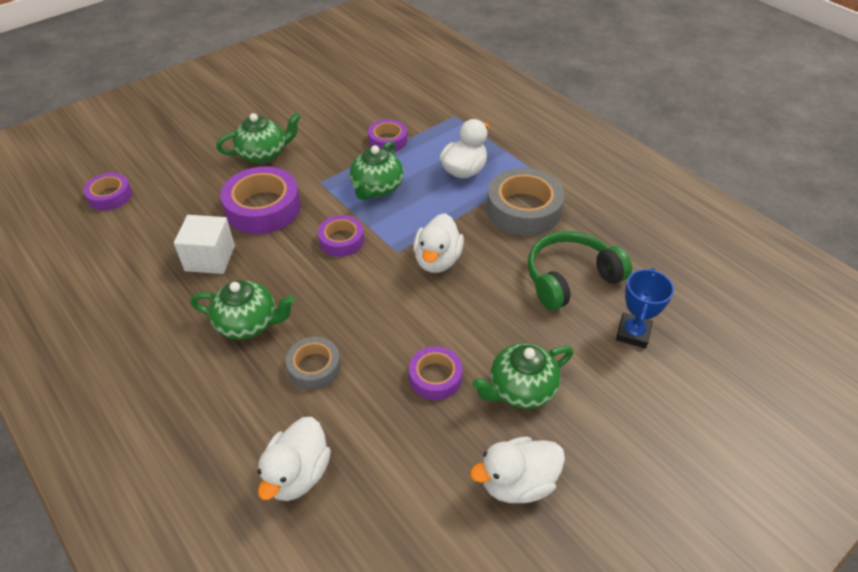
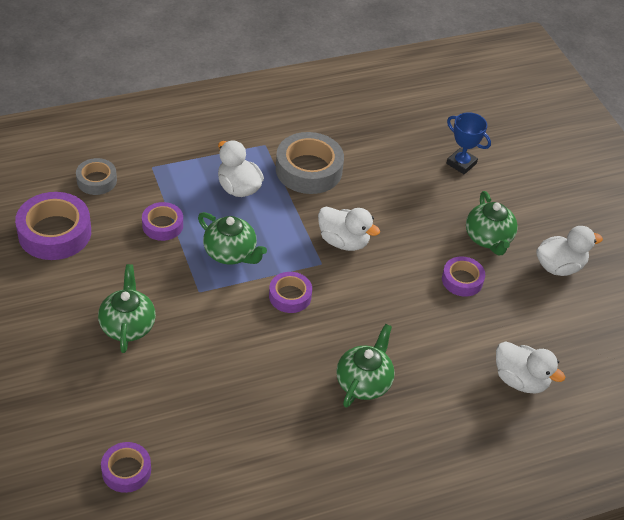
camera: 75 degrees left, 0 degrees up
(210, 258) = (269, 396): white cube -> none
(263, 208) = (215, 343): purple tape -> purple tape (54, 233)
(314, 367) = (427, 349): grey tape -> grey tape (96, 180)
(517, 483) = (559, 267): white duck -> white duck turned 105 degrees counterclockwise
(570, 278) = (397, 173): green headphones -> none

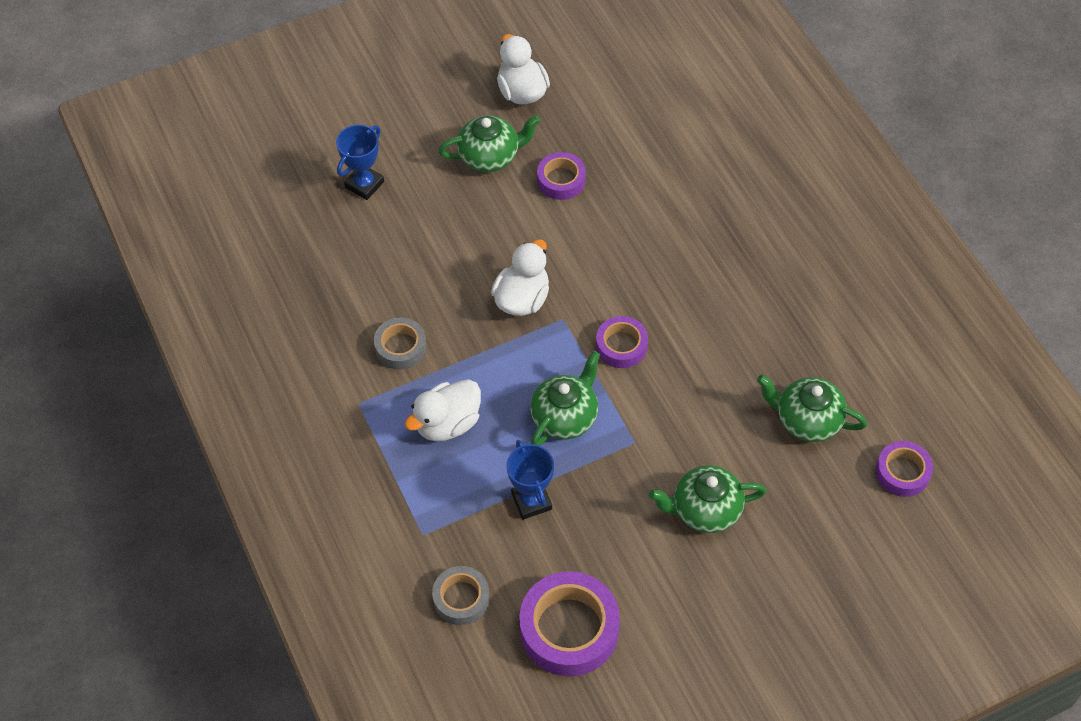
camera: 90 degrees left, 10 degrees up
(162, 225) = (531, 501): purple tape -> blue trophy
(309, 170) = (400, 347): grey tape -> grey tape, size x0.58
(364, 382) = (729, 264): green teapot -> green teapot (807, 420)
(520, 380) = (691, 128): white duck -> none

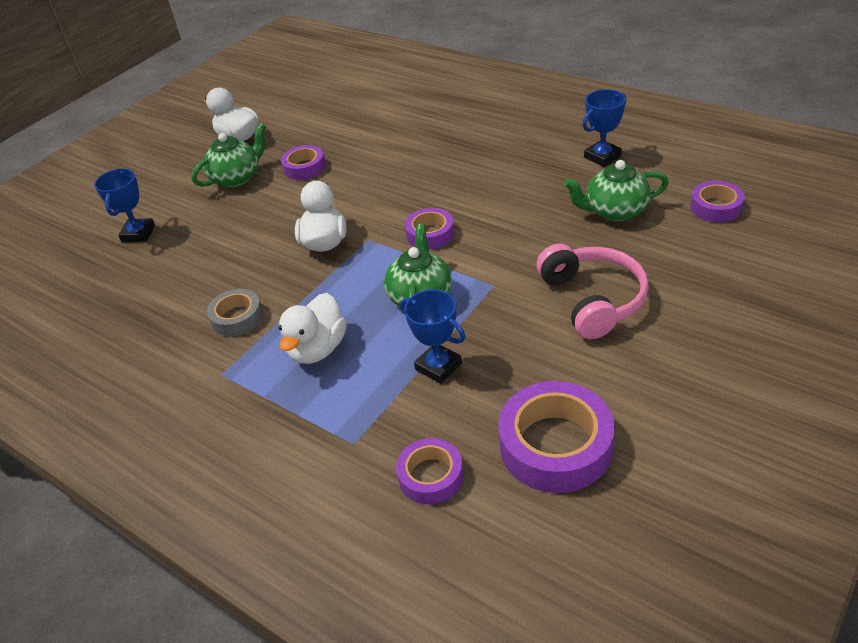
camera: 25 degrees left, 15 degrees down
(461, 598) = (431, 476): grey tape -> purple tape
(705, 510) = (592, 300): green teapot -> pink headphones
(854, 341) = (602, 157): none -> blue trophy

